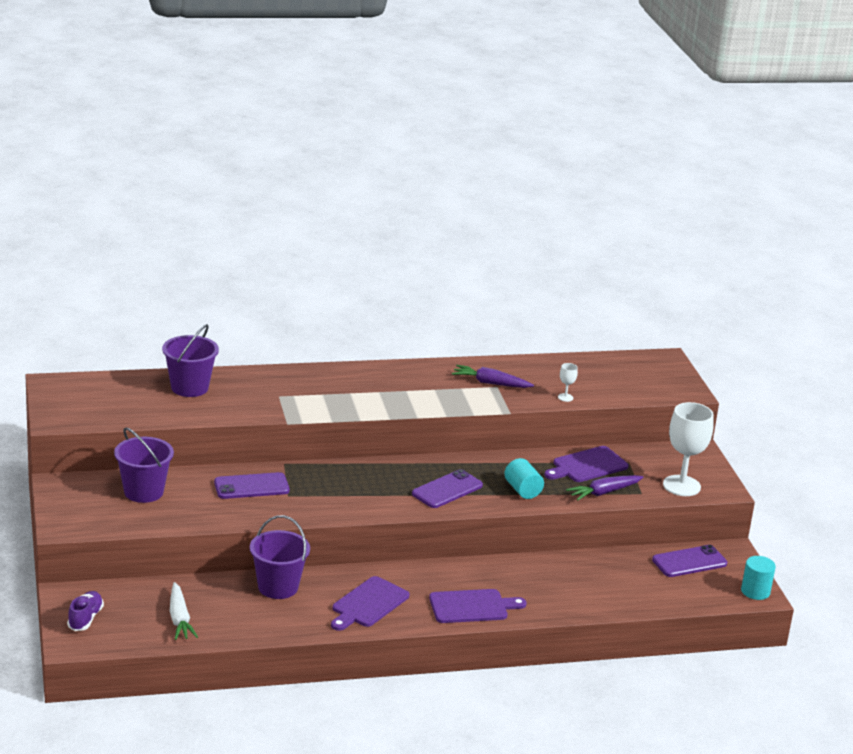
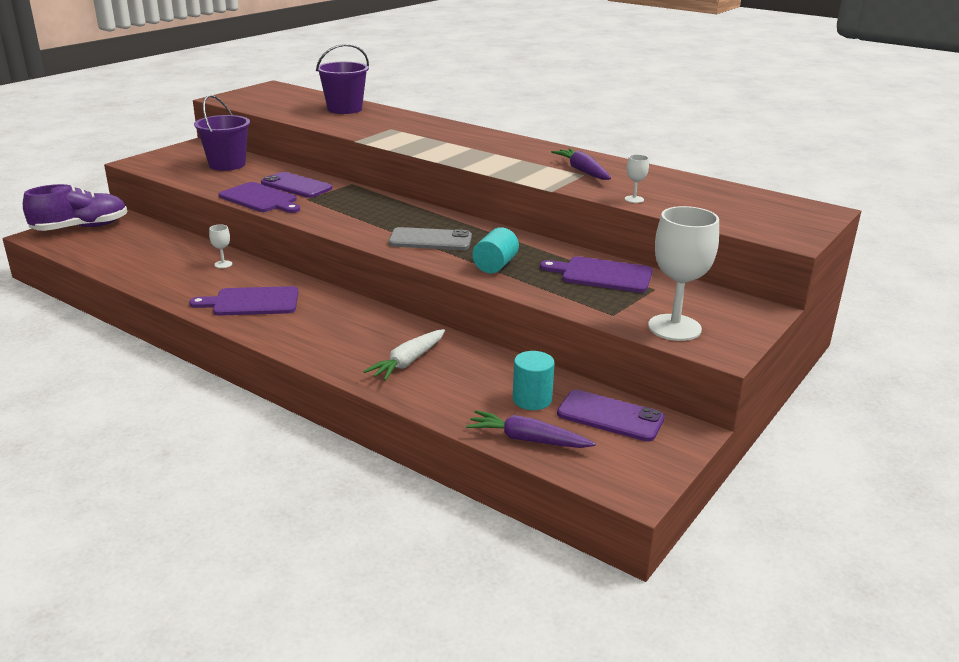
camera: 50 degrees right, 0 degrees up
(85, 619) = (81, 228): purple shoe -> purple shoe, size x1.71
(179, 618) = (124, 252): white carrot -> white carrot (408, 362)
(278, 587) = (223, 264): purple bucket -> white goblet
(447, 490) = (430, 240): purple phone -> grey phone
(472, 607) = (320, 343): purple cutting board -> purple cutting board (260, 199)
(604, 492) = (572, 298): purple carrot -> purple carrot (528, 440)
(755, 591) = (635, 482): turquoise cylinder -> turquoise cylinder (532, 399)

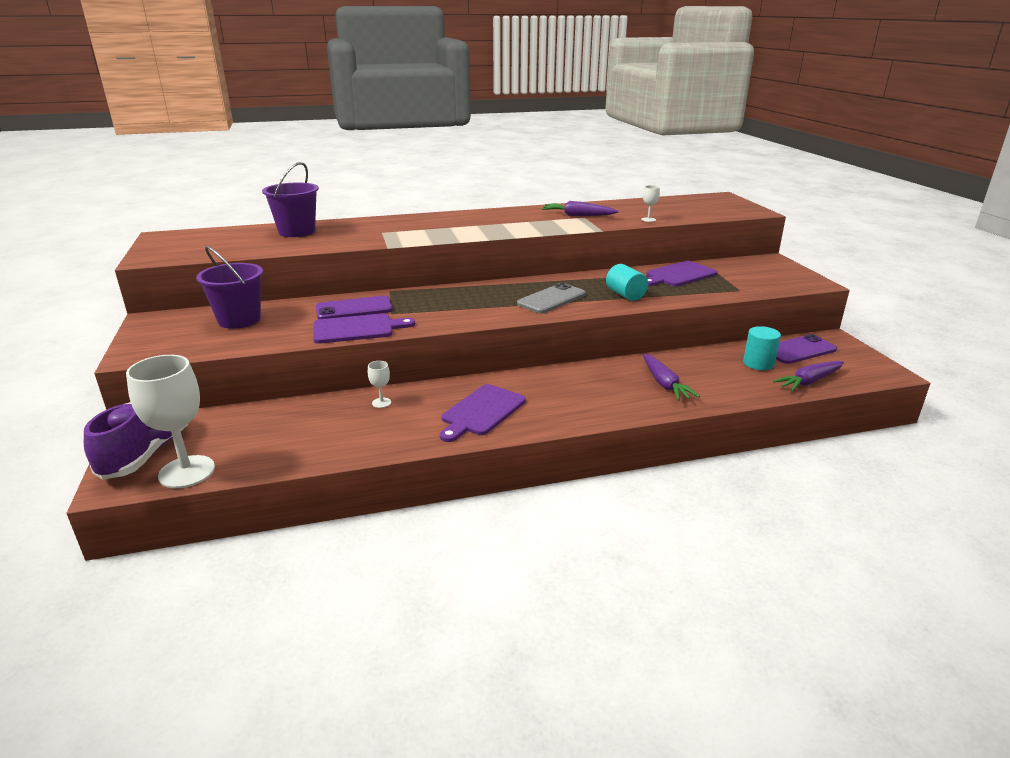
camera: 50 degrees left, 0 degrees up
(408, 362) = (664, 384): white carrot -> purple carrot
(674, 328) = (774, 283): white goblet -> white goblet (187, 472)

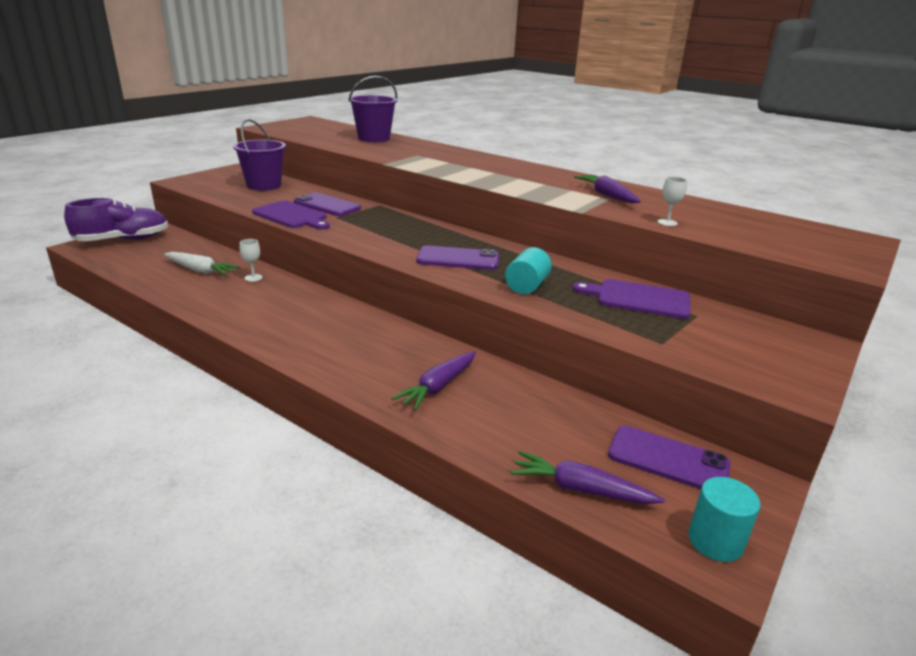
camera: 50 degrees right, 0 degrees up
(187, 472) = (108, 257): white goblet -> none
(320, 425) = (200, 270): none -> white carrot
(481, 412) = (277, 316): purple cutting board -> none
(551, 299) = (458, 259): grey phone -> purple phone
(758, 363) = (577, 436): turquoise cylinder -> turquoise cylinder (715, 541)

